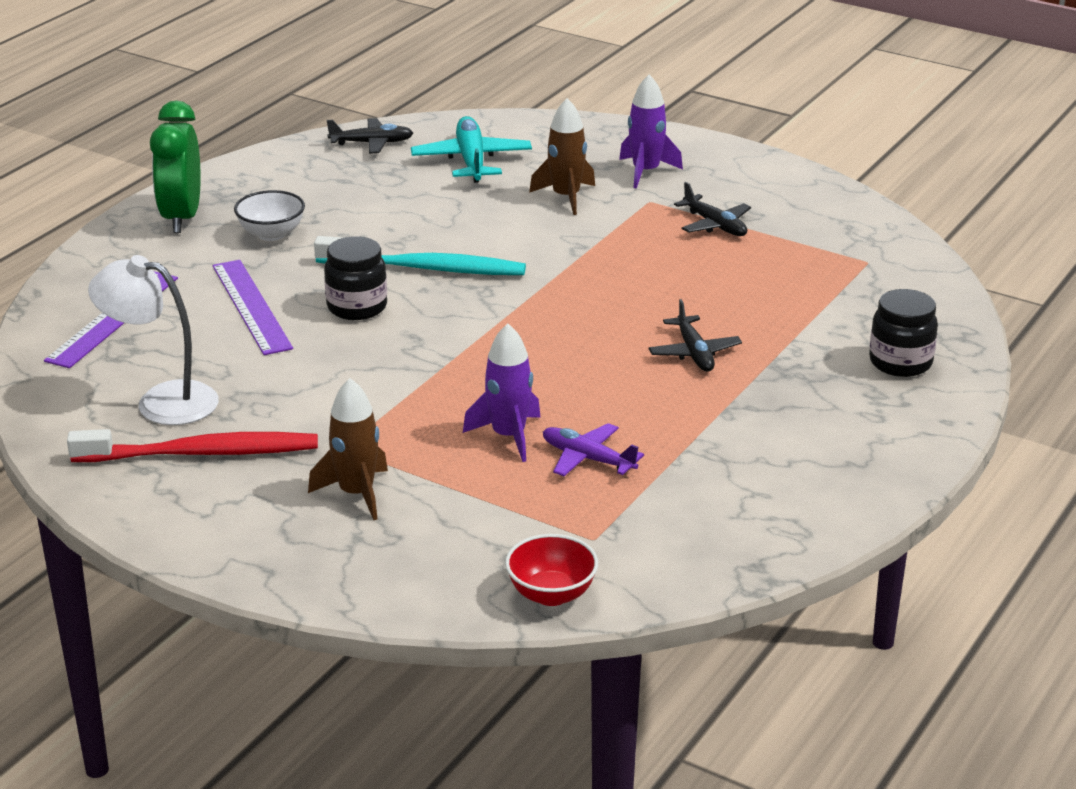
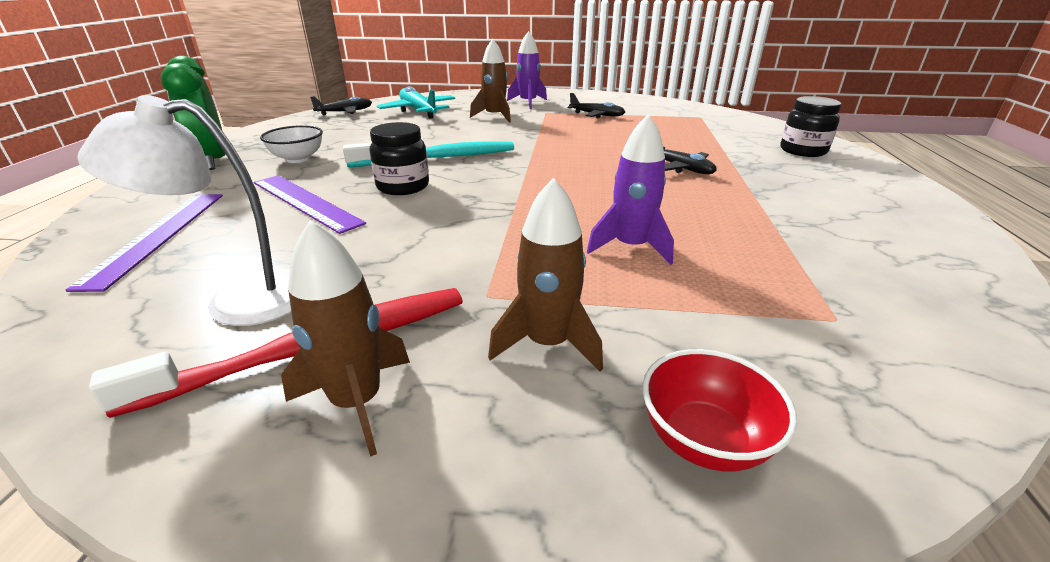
camera: 25 degrees left, 0 degrees up
(210, 493) = (357, 402): none -> brown rocket
(551, 594) = (909, 404): red bowl -> red bowl (704, 440)
(587, 459) = (718, 248): purple plane -> none

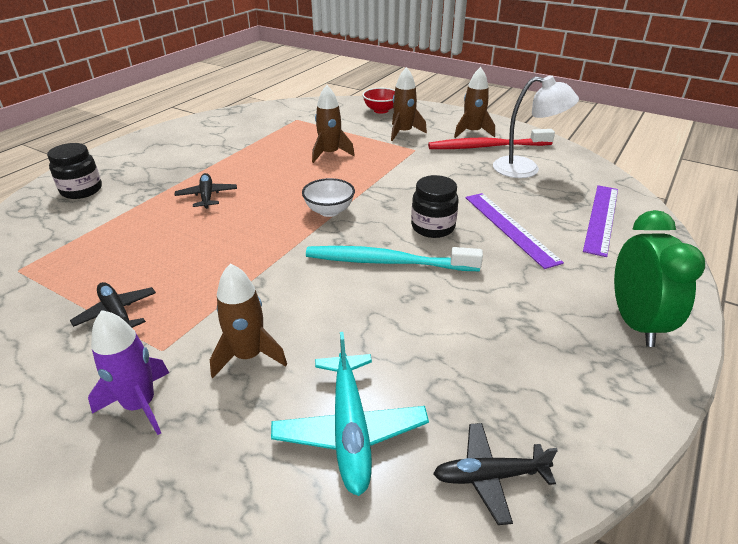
camera: 155 degrees left, 5 degrees up
(298, 159) = (534, 300): white bowl -> white bowl (329, 211)
(630, 247) = (330, 154): purple rocket -> brown rocket

